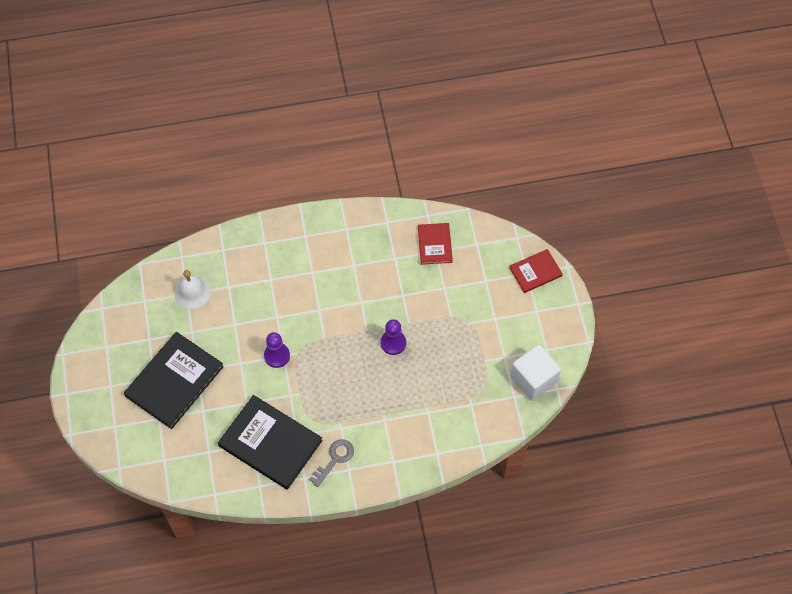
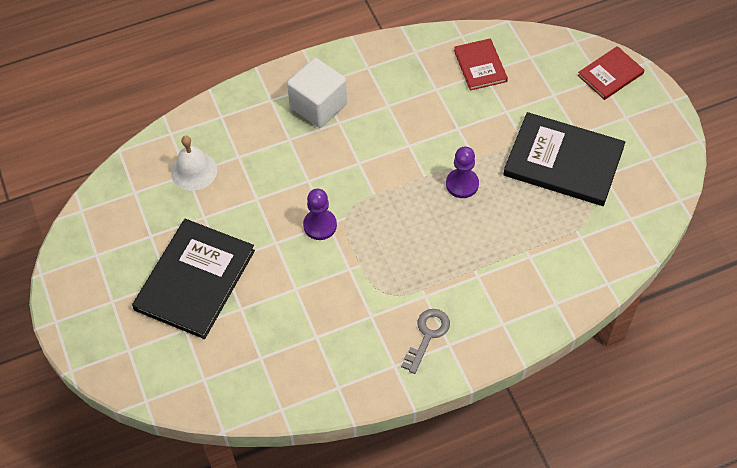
camera: 10 degrees left, 5 degrees down
(270, 443) = (338, 331): black book -> black book (563, 161)
(533, 379) = (648, 194): white cube -> white cube (318, 106)

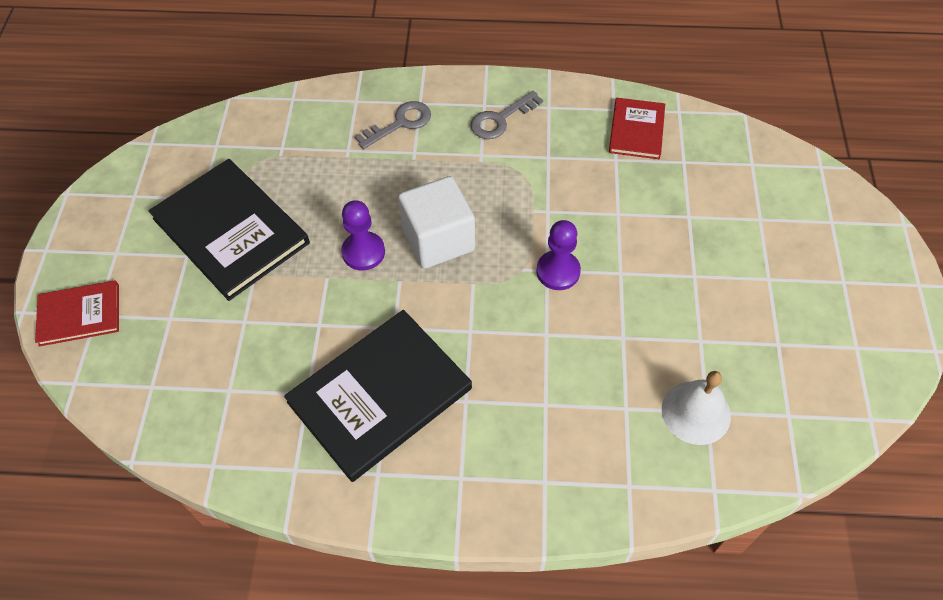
camera: 155 degrees left, 0 degrees up
(195, 280) = (734, 267): black book -> black book (380, 395)
(318, 106) = (481, 439): white cube -> white cube (438, 239)
(480, 66) = (225, 403): red book -> red book (636, 130)
(505, 297) = (400, 123): none -> grey key

